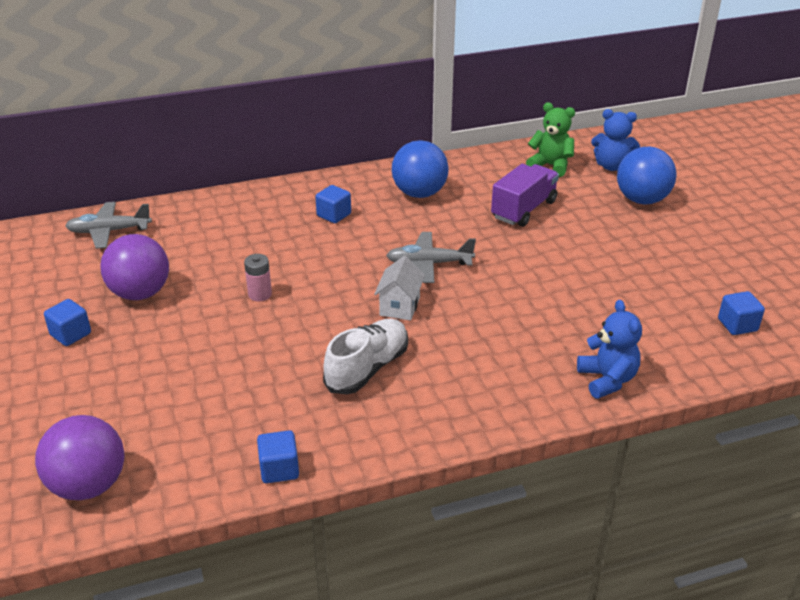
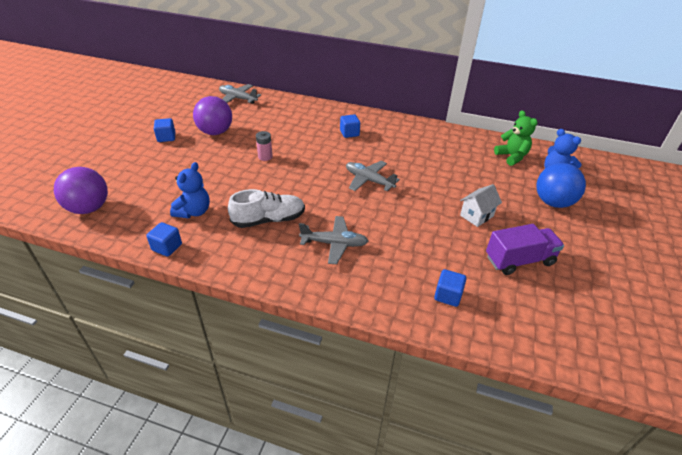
camera: 35 degrees right, 5 degrees up
(400, 306) = (325, 196): white house -> white house (476, 215)
(419, 193) = (410, 140): blue ball -> none
(478, 355) = (334, 244): none -> grey plane
(524, 210) = (462, 175): purple truck -> purple truck (519, 260)
(607, 380) = (393, 300): blue teddy bear -> blue teddy bear (194, 212)
(737, 325) = (530, 316): blue cube -> blue cube (448, 295)

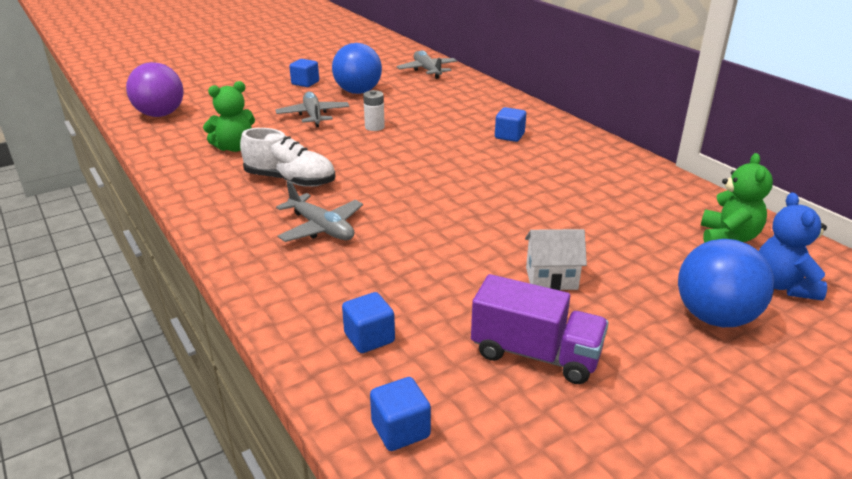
camera: 40 degrees right, 10 degrees down
(167, 247) = (170, 165): blue cube -> blue cube (400, 430)
(194, 212) = (235, 147): blue teddy bear -> green teddy bear
(215, 132) = (358, 92): purple ball -> blue ball
(265, 157) = (374, 127): pink battery -> white battery
(369, 180) = (459, 187): grey plane -> grey plane (313, 116)

